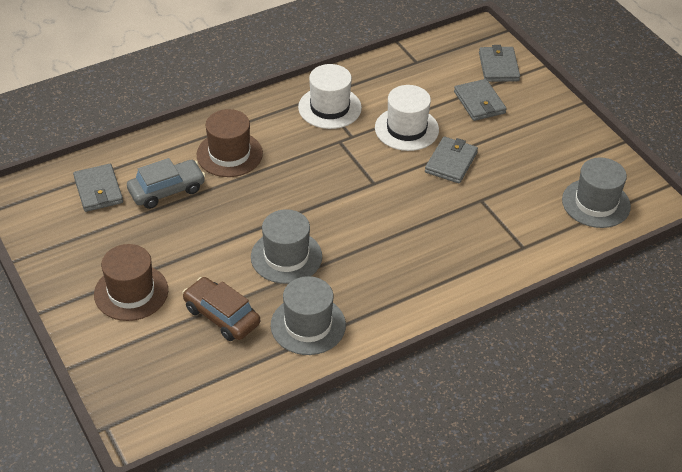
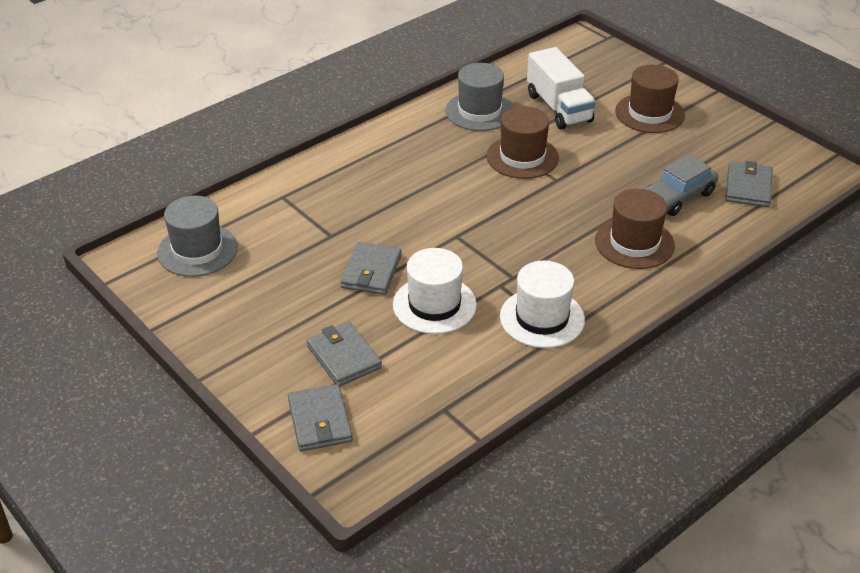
camera: 170 degrees right, 5 degrees down
(98, 190) = (748, 187): grey wallet -> grey wallet turned 45 degrees clockwise
(221, 316) = (559, 108): brown car -> white truck
(286, 257) = (522, 157): grey hat -> brown hat

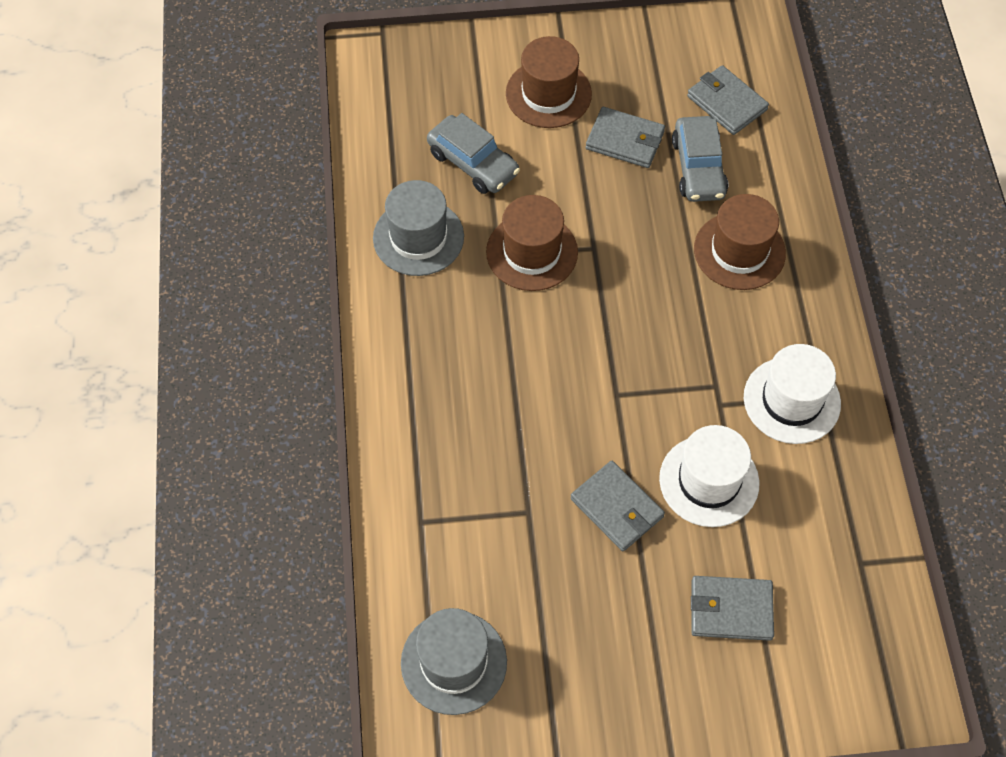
camera: 55 degrees left, 20 degrees up
(320, 421) = (808, 684): grey wallet -> grey wallet (625, 140)
(559, 108) = (473, 163): white truck -> grey car

